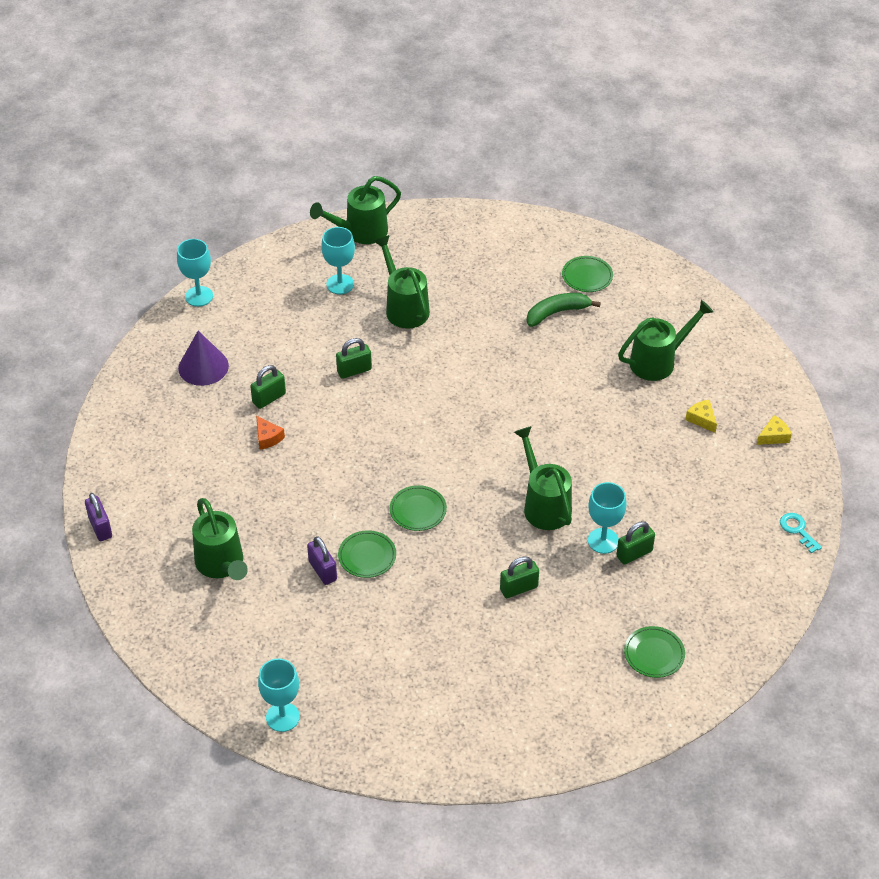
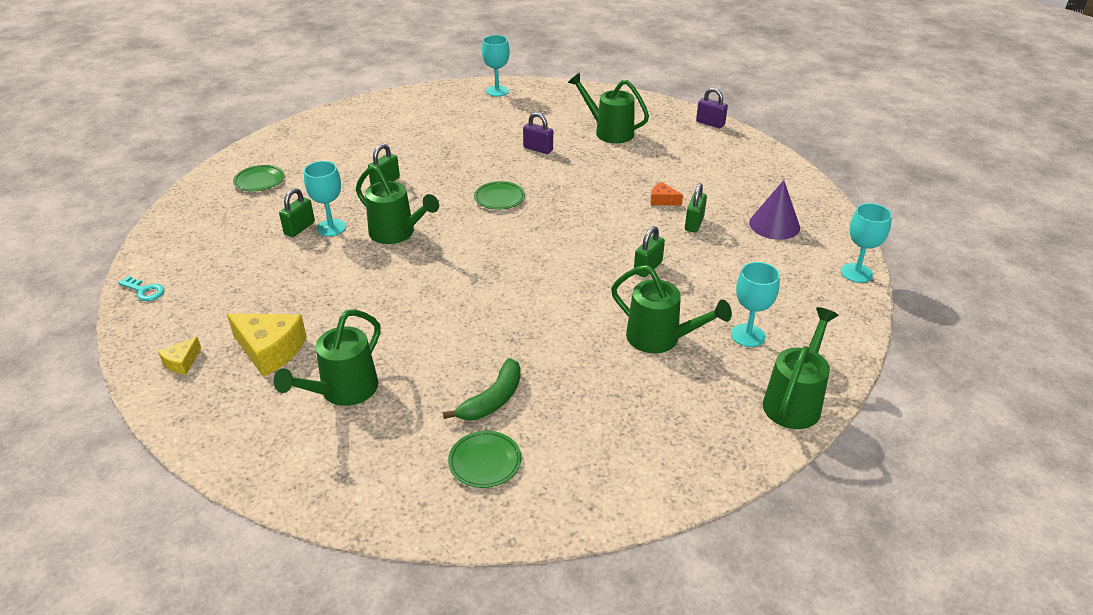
camera: 150 degrees right, 10 degrees down
(367, 556) = (514, 164): green plate -> none
(702, 419) = (270, 350): yellow cheese -> yellow cheese, size x1.94

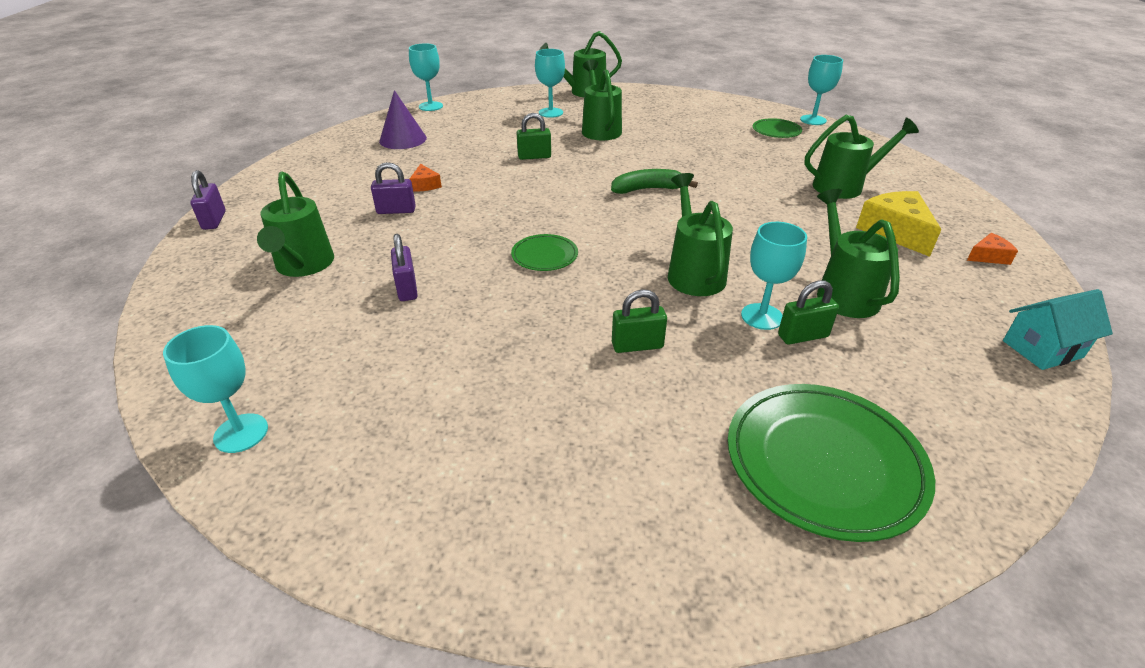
camera: 135 degrees left, 0 degrees up
(144, 291) = (1042, 349): turquoise key -> turquoise house
(182, 362) = (988, 256): yellow cheese -> orange cheese
(259, 181) = (823, 463): green plate -> green plate, size x1.99
(289, 268) = (843, 292): none -> green watering can
(461, 528) = (813, 120): none -> turquoise goblet
(492, 400) = (742, 147): green banana -> green banana (648, 189)
(637, 176) = (396, 210): none -> purple padlock
(694, 223) = (445, 162): green padlock -> none

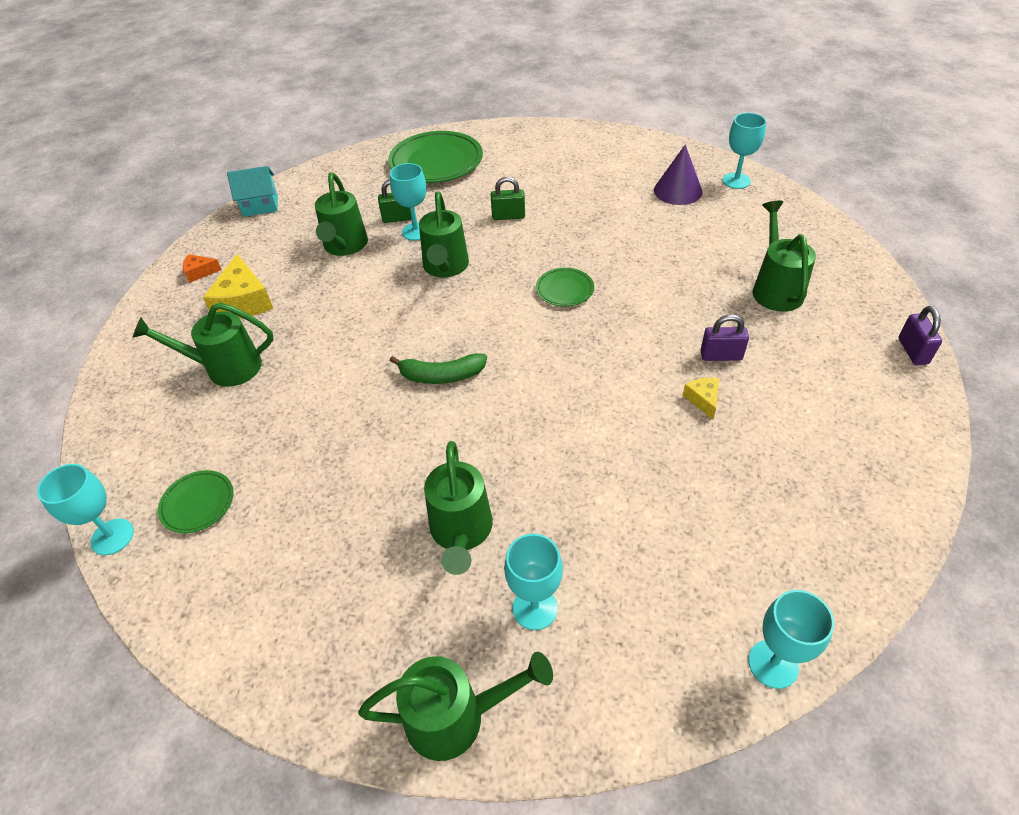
camera: 170 degrees left, 10 degrees up
(403, 139) = (776, 523): purple cone -> purple cone (678, 191)
(407, 289) = (675, 263): purple padlock -> none
(425, 185) = (703, 399): orange cheese -> yellow cheese
(534, 156) = (569, 456): green padlock -> none

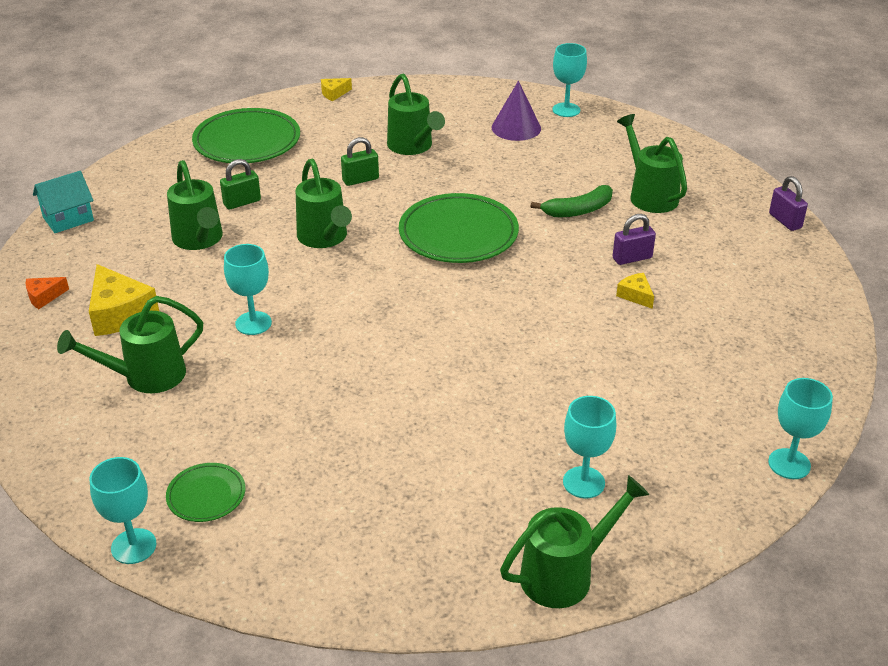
camera: 25 degrees left, 10 degrees down
(416, 231) = (270, 211): turquoise goblet -> turquoise goblet (253, 323)
(441, 375) = (384, 331): green banana -> green banana (578, 210)
(461, 532) = (484, 447): green watering can -> green watering can (413, 147)
(533, 129) = (334, 93): none -> yellow cheese
(564, 290) = (458, 234): green plate -> green plate, size x1.99

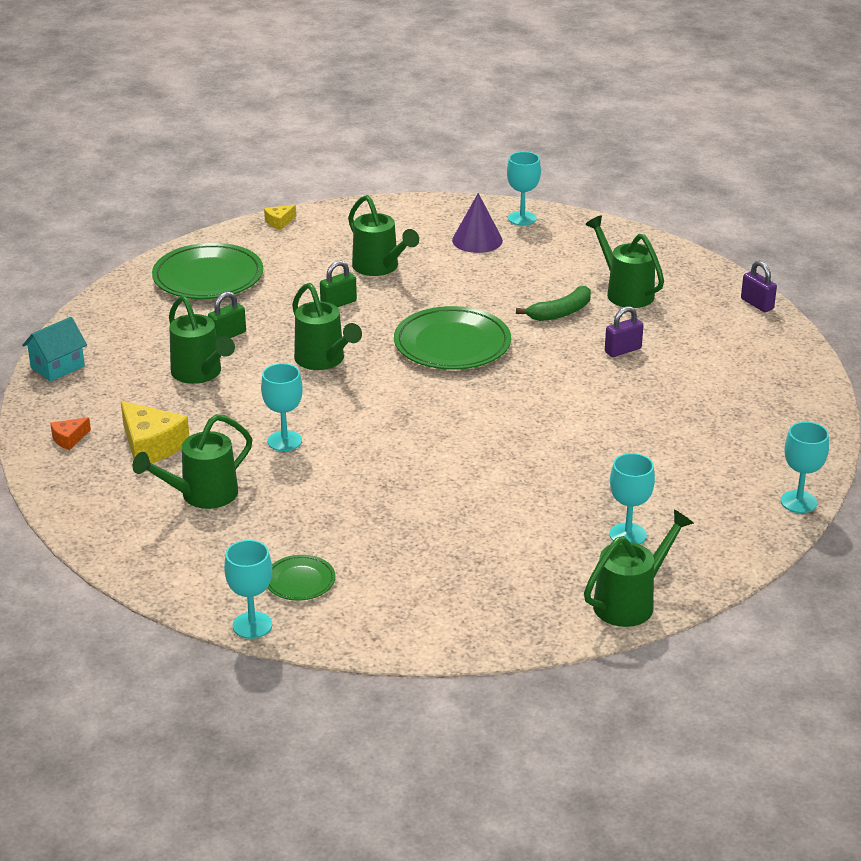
camera: 10 degrees left, 5 degrees down
(635, 295) = (634, 382): yellow cheese -> none

